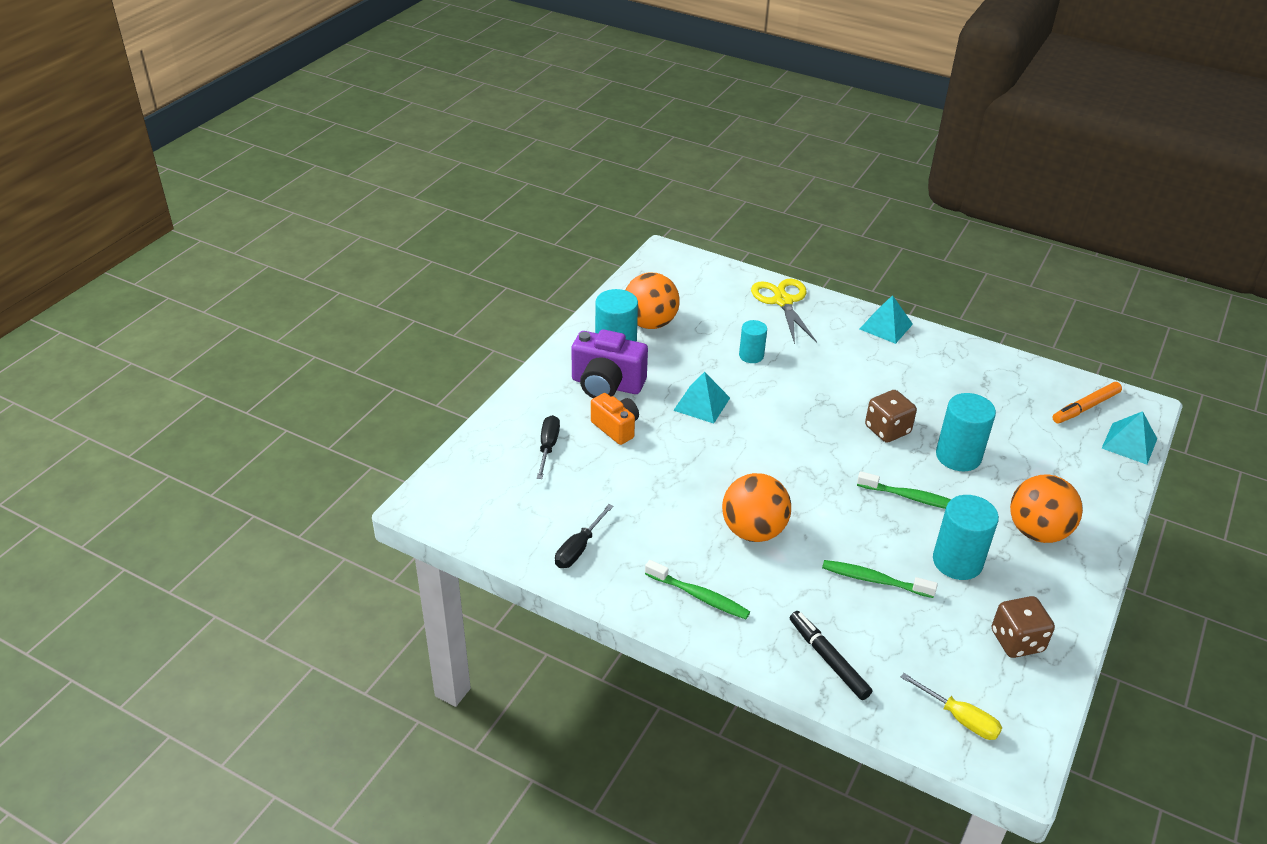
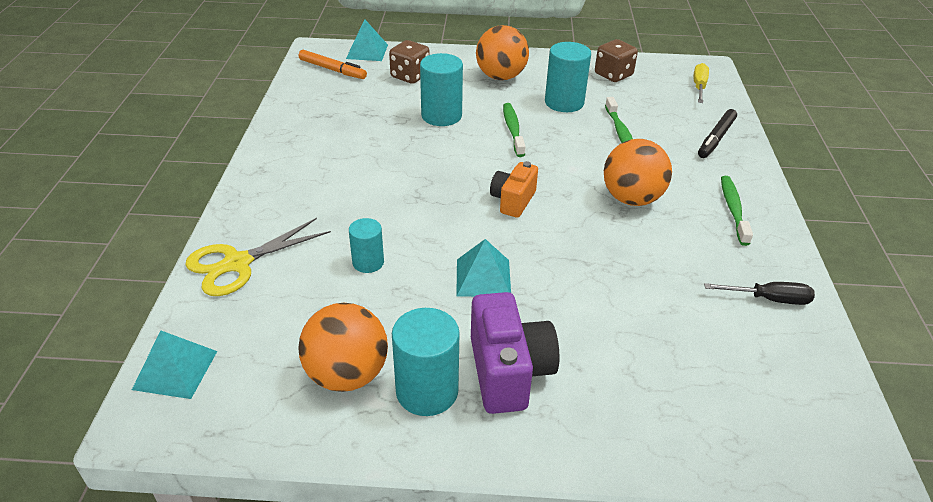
camera: 115 degrees left, 0 degrees up
(548, 447) = (662, 384): black screwdriver -> none
(616, 428) = (578, 334): orange camera -> orange camera (513, 201)
(886, 326) = (258, 180): turquoise pyramid -> turquoise pyramid (175, 370)
(887, 430) = (433, 153): brown dice -> brown dice (410, 76)

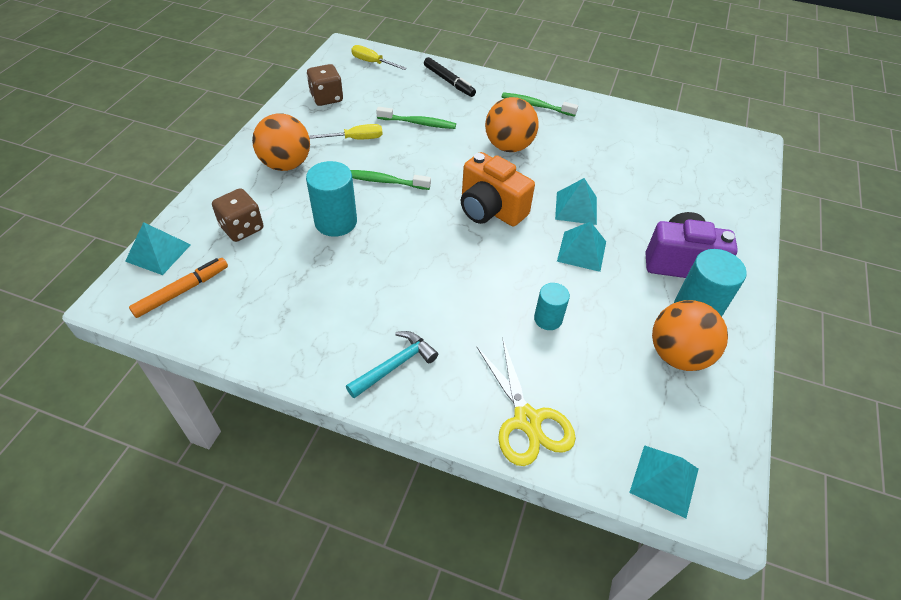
camera: 75 degrees left, 10 degrees up
(285, 178) = (395, 365): none -> turquoise hammer
(513, 201) = (490, 209): orange camera -> orange camera, size x1.57
(556, 265) = (576, 208): none -> turquoise pyramid
(564, 102) = (356, 139): turquoise cylinder -> yellow screwdriver
(769, 299) = (627, 125): black screwdriver -> none

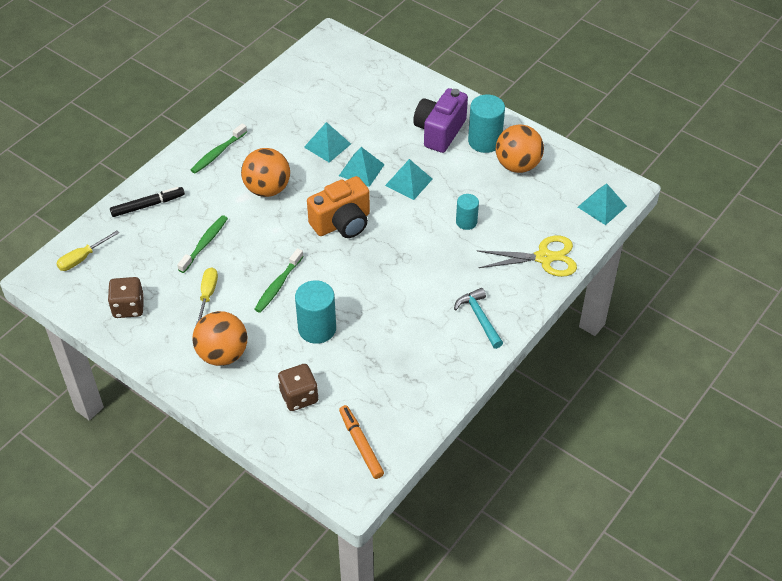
camera: 70 degrees left, 0 degrees up
(158, 253) = (307, 461): turquoise pyramid -> turquoise pyramid (327, 145)

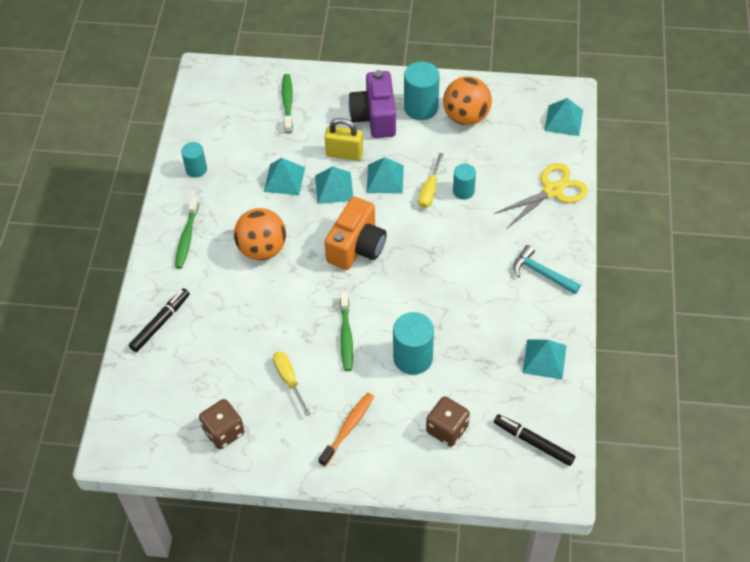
camera: 30 degrees left, 5 degrees up
(82, 258) = (139, 409): yellow screwdriver -> yellow screwdriver (429, 190)
(204, 243) = (246, 332): green toothbrush -> green toothbrush (287, 103)
(222, 354) = (348, 428): orange ball -> orange toothbrush
(266, 107) = (196, 169): none -> turquoise cylinder
(361, 445) = (533, 442): orange marker -> black marker
(391, 148) = (344, 154): none -> yellow padlock
(425, 385) = (544, 359): none -> turquoise pyramid

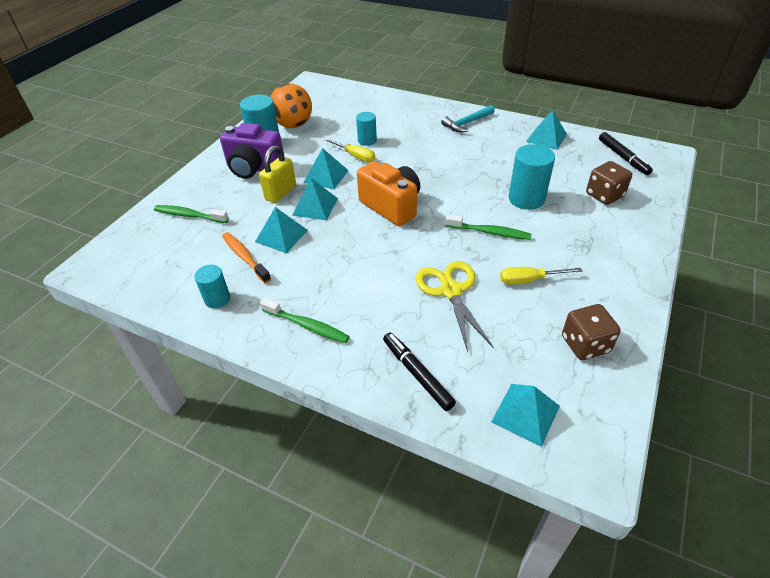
camera: 70 degrees left, 10 degrees down
(262, 249) = (358, 268): orange ball -> none
(348, 428) = (594, 251): orange toothbrush -> orange toothbrush (245, 257)
(533, 442) = (623, 157): black marker -> black marker turned 75 degrees counterclockwise
(552, 191) = (393, 104): yellow scissors -> yellow scissors (450, 291)
(563, 120) = (332, 88): turquoise pyramid -> turquoise pyramid (525, 414)

